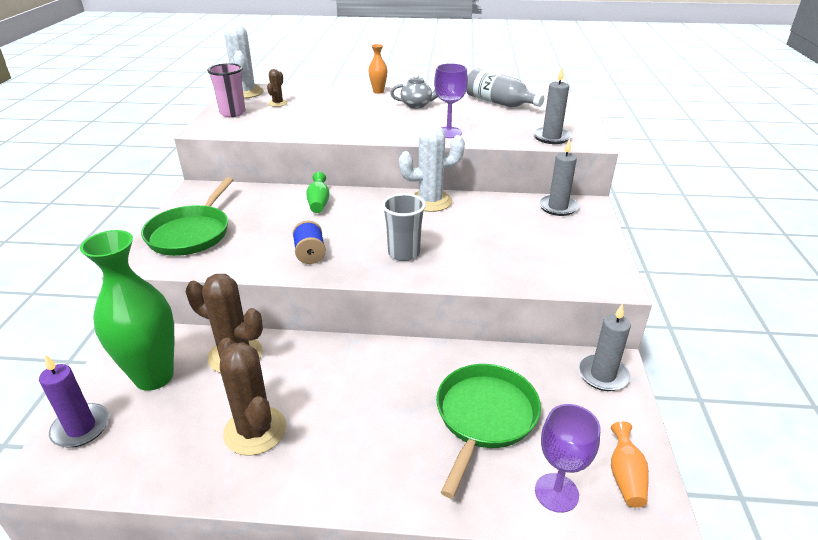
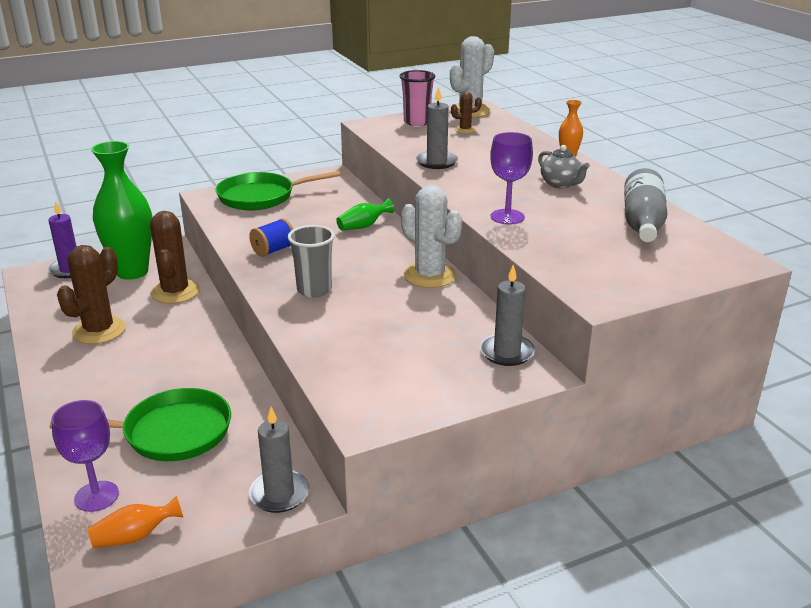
camera: 60 degrees right, 5 degrees down
(551, 137) = (578, 273): grey candle -> grey candle (436, 162)

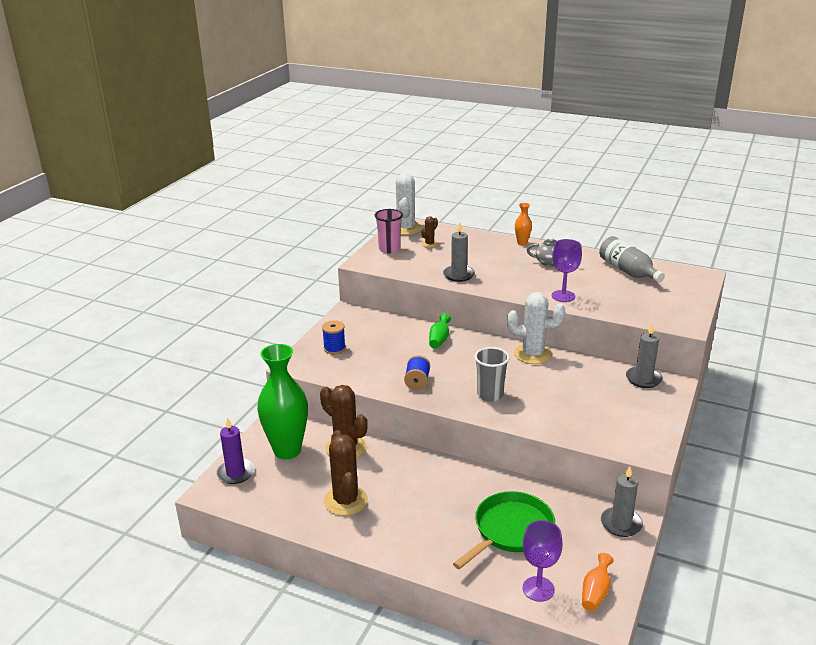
camera: 40 degrees left, 0 degrees up
(261, 197) = (334, 348): green pan -> blue spool

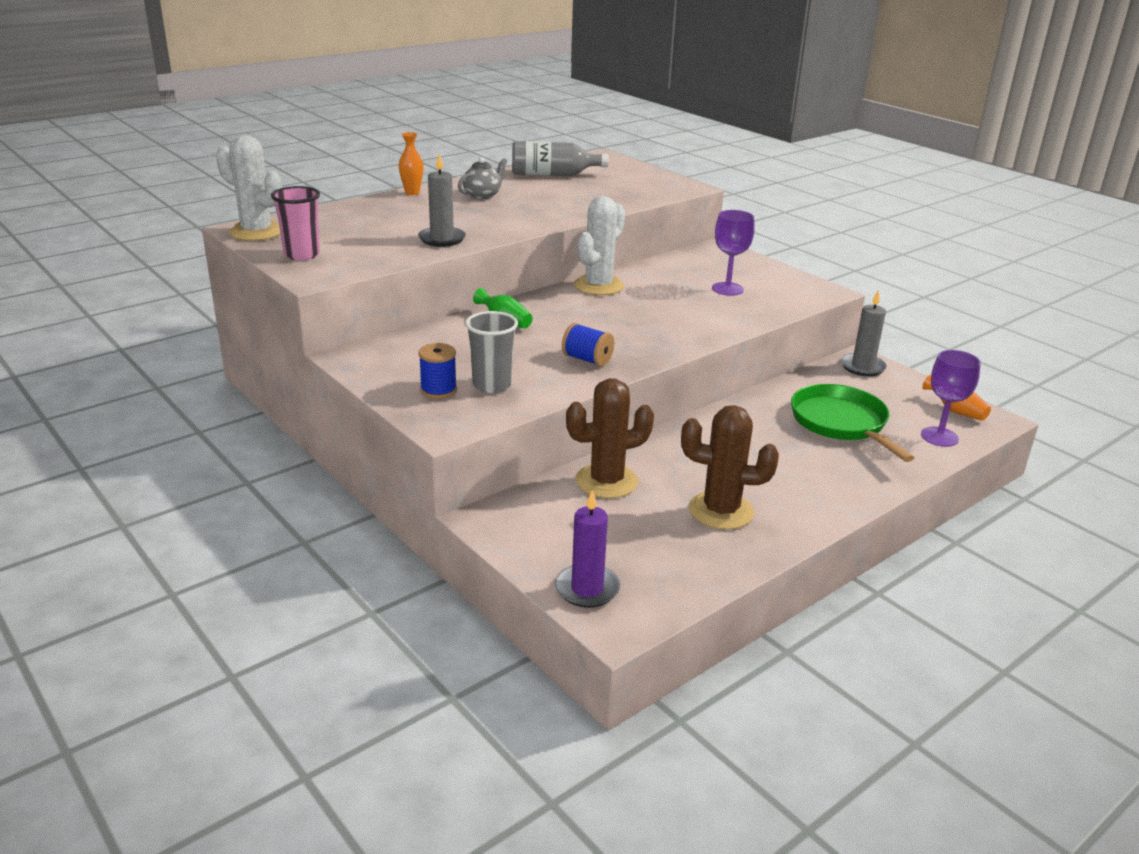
camera: 65 degrees left, 0 degrees up
(287, 450) = (570, 529): green vase -> none
(429, 244) = (329, 232): brown cactus -> none
(490, 395) = (658, 329): grey cup -> grey cup (492, 385)
(563, 296) = (568, 211): purple goblet -> purple goblet (727, 289)
(643, 379) = (701, 256): grey candle -> none

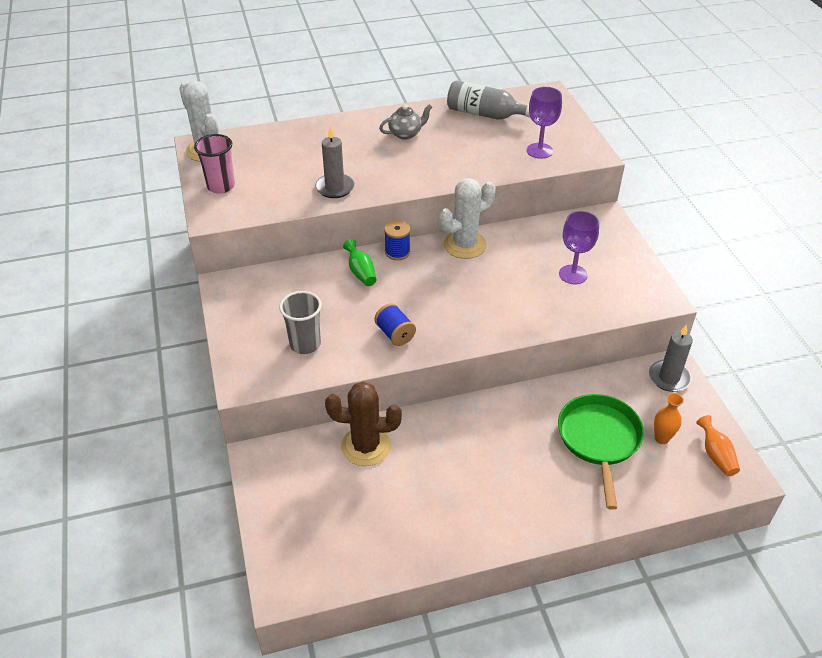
camera: 25 degrees right, 15 degrees up
(412, 193) = (352, 120): orange vase -> orange vase (661, 438)
(438, 390) = (264, 339): blue spool -> blue spool (397, 252)
(587, 589) = (284, 548): purple candle -> none
(721, 511) = (431, 505): brown cactus -> none
(939, 437) = (676, 482): purple goblet -> purple goblet (539, 151)

